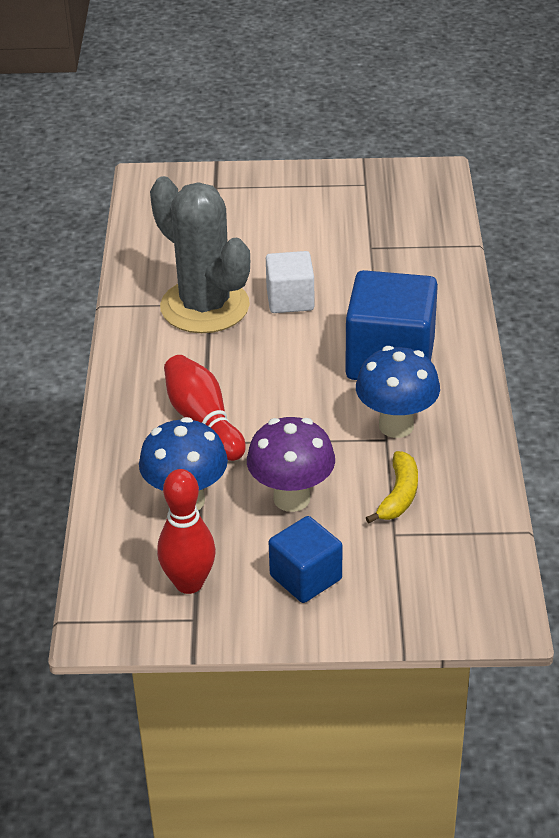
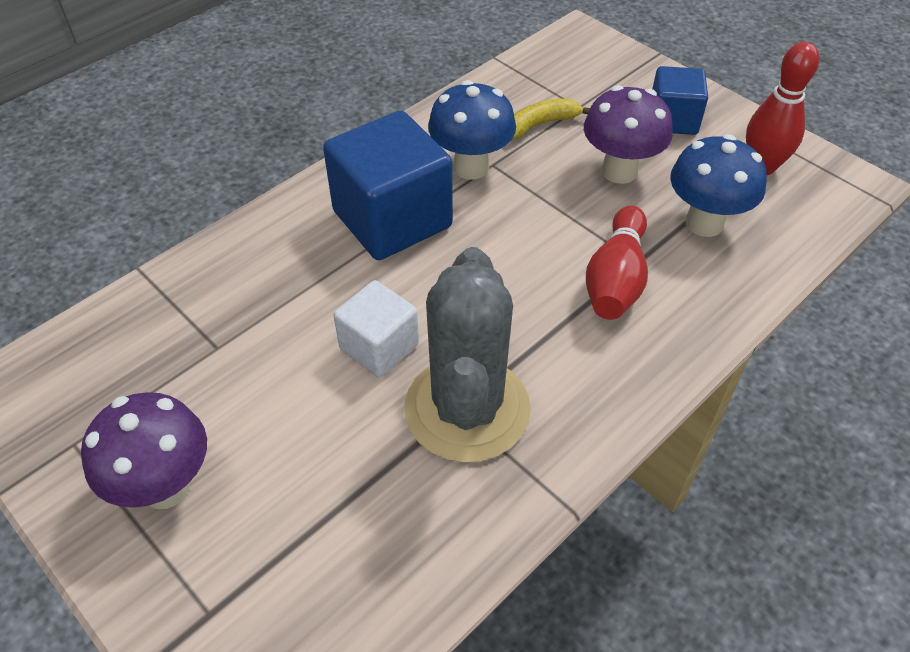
camera: 135 degrees left, 10 degrees up
(298, 199) = (165, 487): none -> purple mushroom

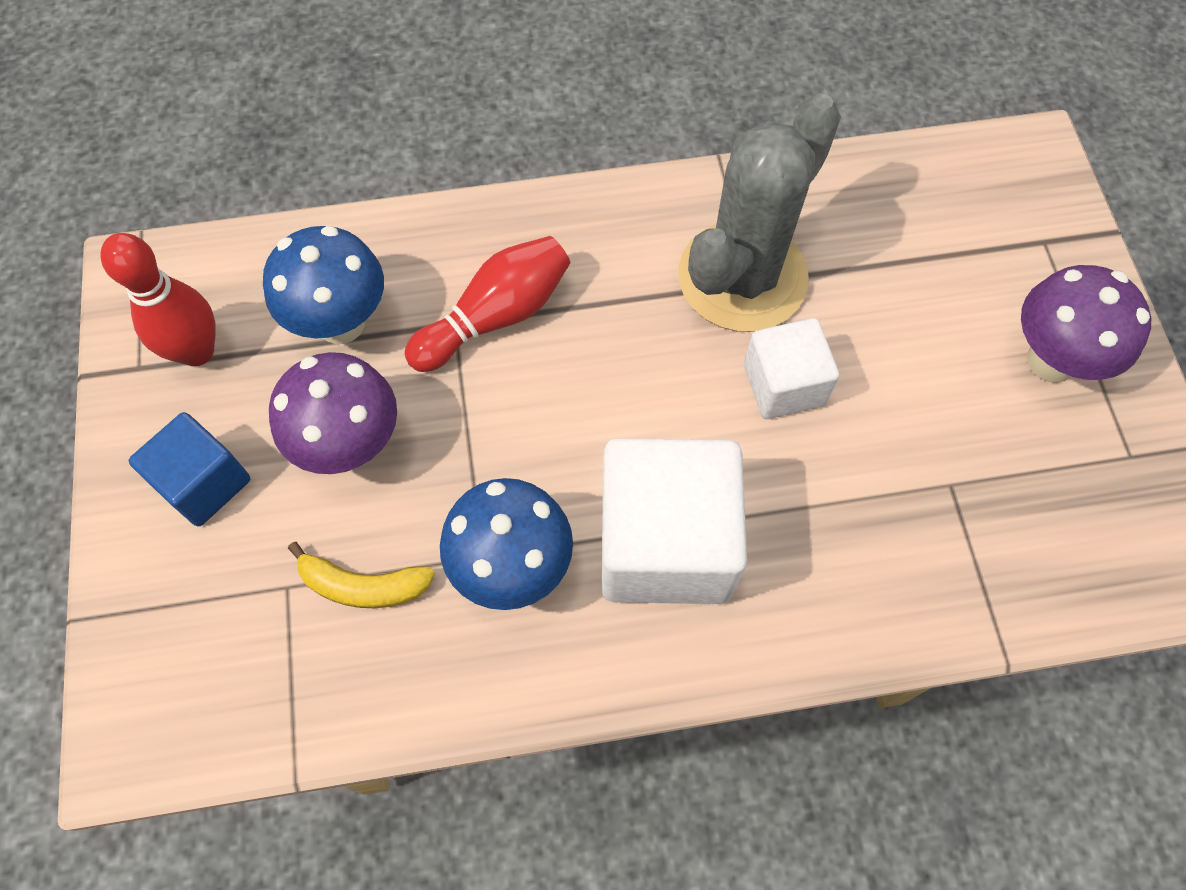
camera: 145 degrees left, 15 degrees up
(392, 219) = (665, 544): blue cube -> white cube

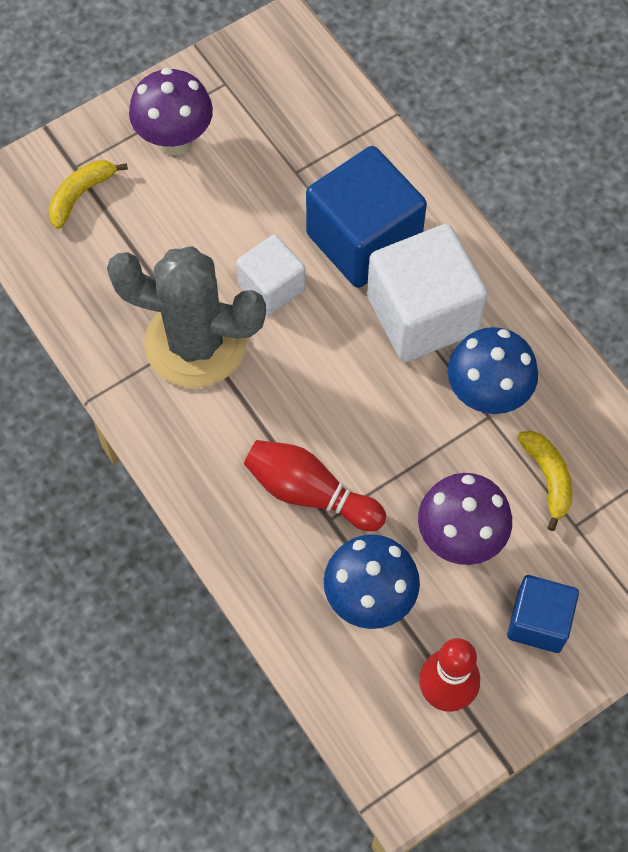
camera: 115 degrees left, 0 degrees up
(810, 522) = (363, 240): none -> blue cube
(999, 234) = (81, 195): none -> yellow banana

